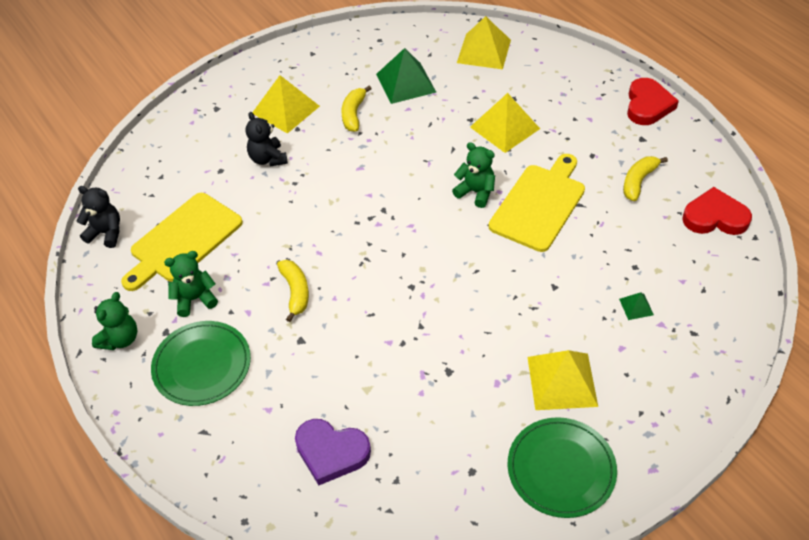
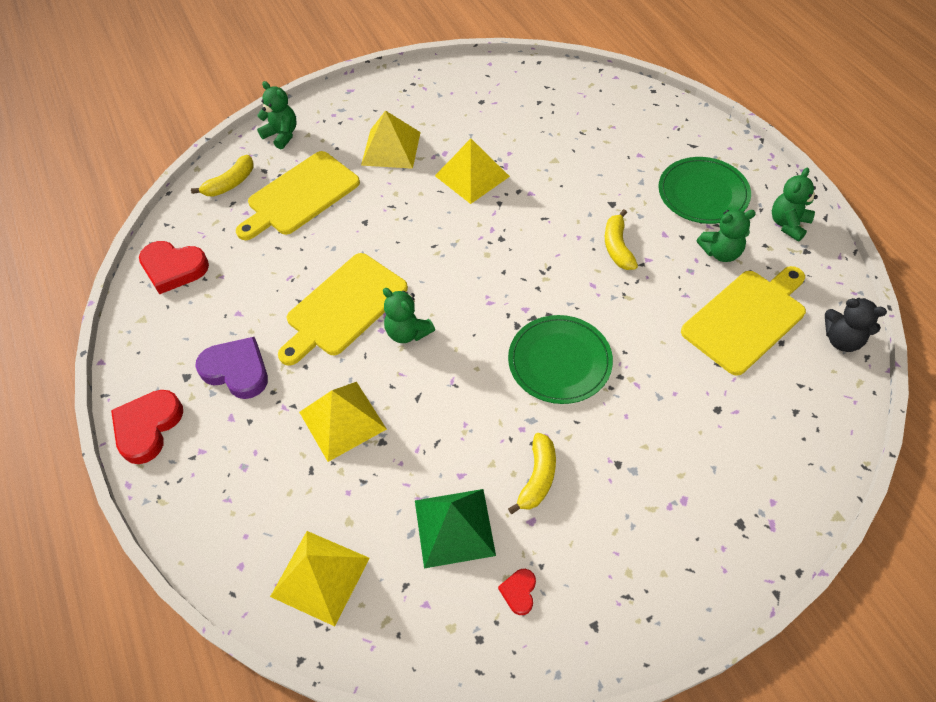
camera: 170 degrees left, 5 degrees up
(268, 159) = (656, 418): black teddy bear -> none
(286, 109) = (635, 503): yellow pyramid -> yellow pyramid (472, 176)
(331, 452) = (587, 122): purple heart -> purple heart (237, 370)
(359, 60) = (519, 592): none -> red heart
(561, 469) = (415, 96): green plate -> green plate (559, 361)
(636, 307) = (300, 196): green pyramid -> yellow cutting board
(638, 181) = (224, 320): yellow banana -> yellow banana (230, 183)
(701, 383) = (282, 135): none -> green teddy bear

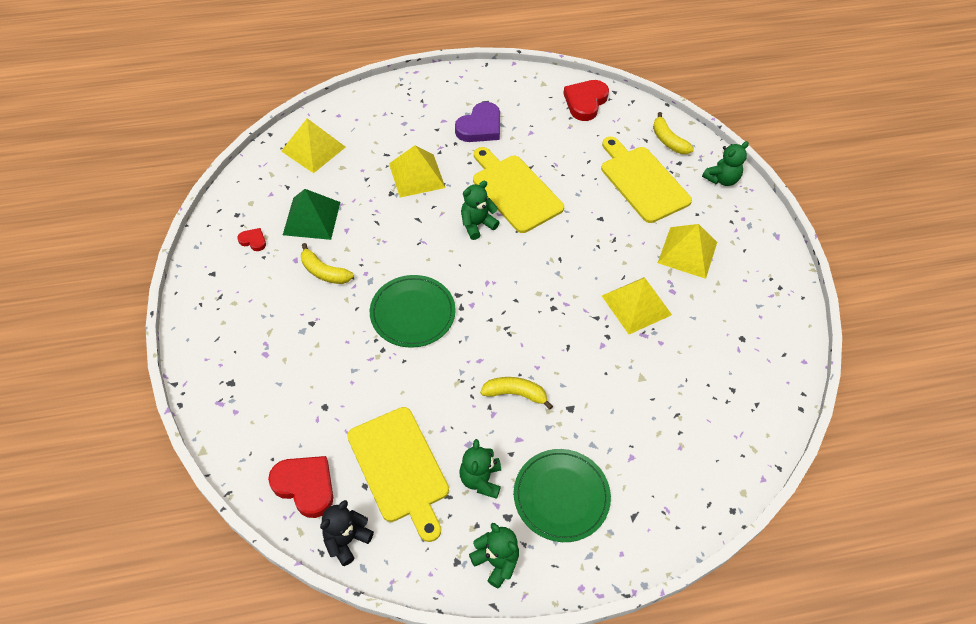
camera: 100 degrees right, 0 degrees up
(148, 427) = (453, 82): red heart -> red heart (305, 486)

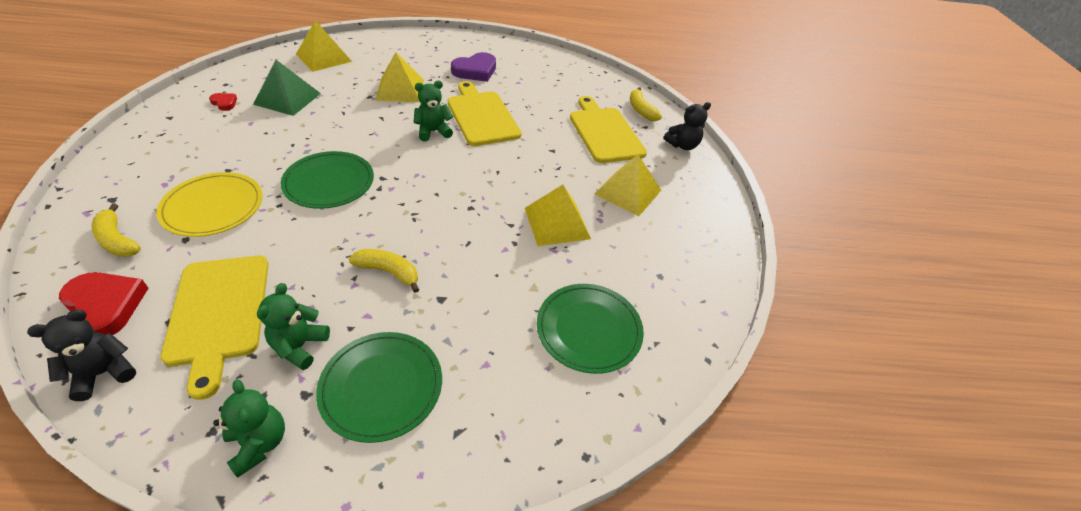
camera: 10 degrees right, 10 degrees down
(324, 272) = (269, 136): yellow banana -> yellow banana (117, 240)
(326, 367) = (213, 207): none -> yellow plate
(585, 102) = (576, 73): red heart -> none
(700, 405) = (589, 329): none -> green plate
(722, 179) = (682, 145): green teddy bear -> black teddy bear

